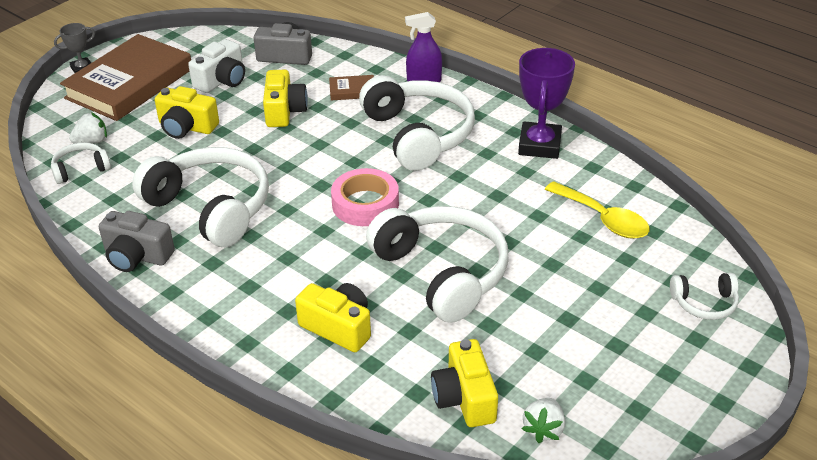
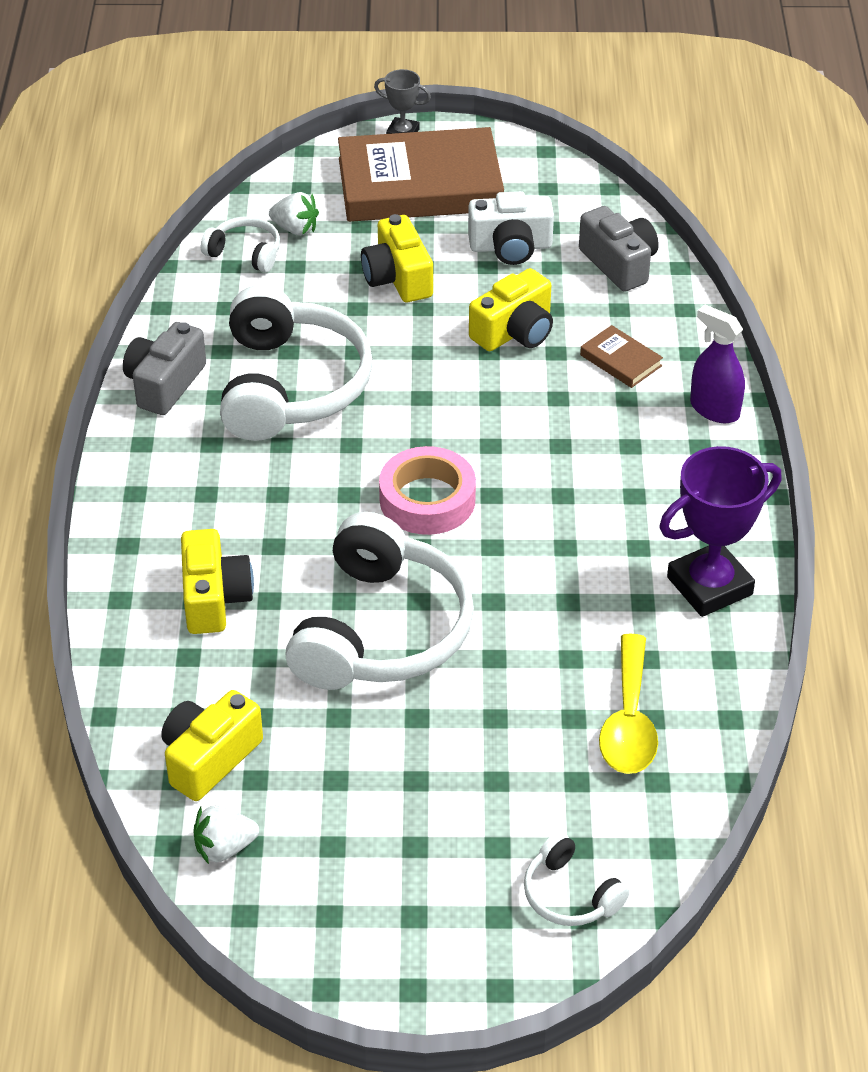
camera: 50 degrees right, 5 degrees up
(137, 256) = (165, 384): grey camera -> grey camera turned 45 degrees clockwise
(418, 135) = (603, 467): white headphones -> none

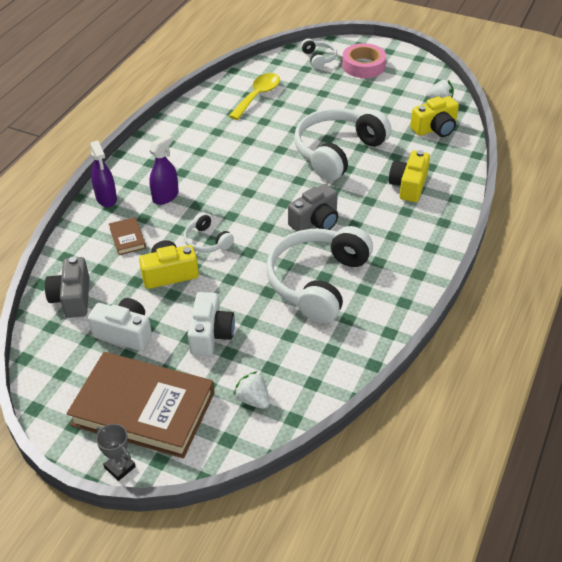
camera: 155 degrees left, 0 degrees up
(165, 384) = (391, 307): grey camera -> grey camera (315, 221)
(245, 253) = (298, 390): white headphones -> white headphones (207, 241)
(398, 278) = (210, 334): yellow camera -> white camera
(427, 500) = (281, 199): pink tape -> pink tape (363, 66)
(623, 443) = (165, 196): none -> purple spray bottle
(709, 586) = (183, 129): purple trophy -> none

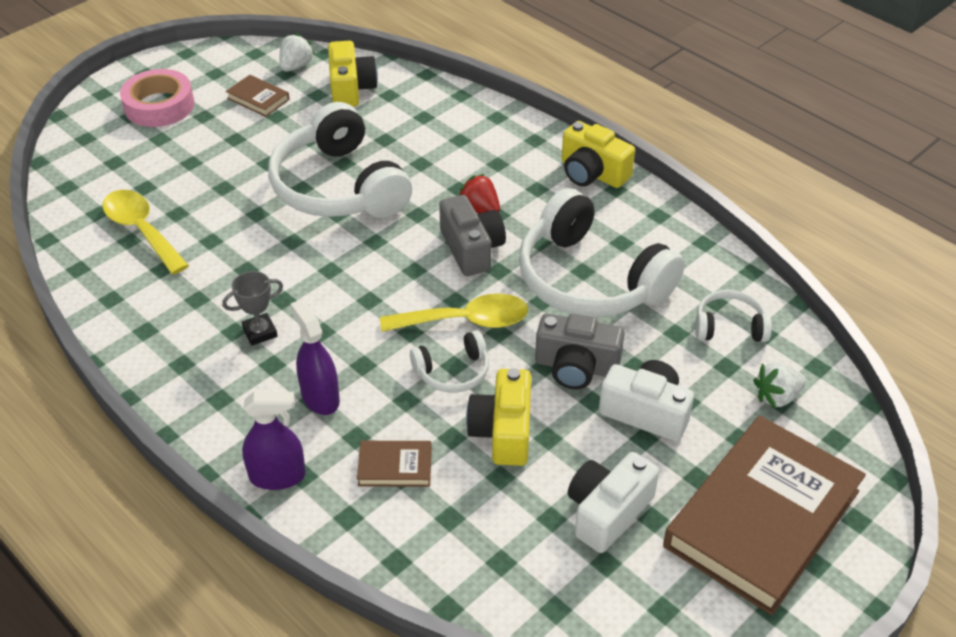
camera: 70 degrees left, 0 degrees up
(72, 298) = (502, 567): grey camera -> grey camera (576, 367)
(120, 467) = (859, 567): grey trophy -> grey trophy (260, 332)
(251, 235) = (465, 321): none -> yellow spoon
(319, 58) = (100, 141): white headphones -> white headphones (729, 326)
(354, 215) = (480, 209): none -> red strawberry
(396, 97) = (258, 99): none -> brown book
(408, 186) = (450, 146): yellow camera -> yellow camera (592, 173)

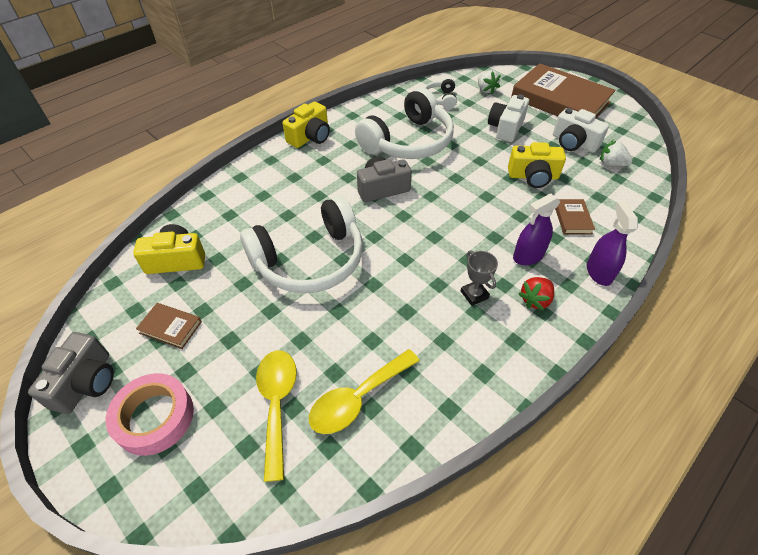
camera: 90 degrees left, 5 degrees up
(258, 99) = (170, 327): brown book -> brown book turned 75 degrees clockwise
(296, 66) = (125, 302): white strawberry -> white strawberry (611, 164)
(453, 372) = (492, 196): white headphones -> none
(465, 321) = (449, 191): yellow spoon -> yellow spoon (277, 404)
(480, 209) = (342, 185): red strawberry -> red strawberry (535, 300)
(576, 367) = (478, 149): grey camera -> grey camera (86, 382)

